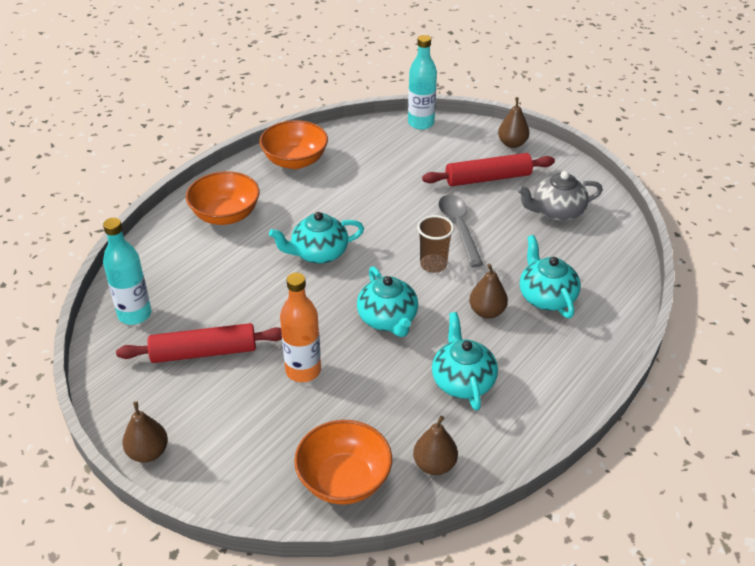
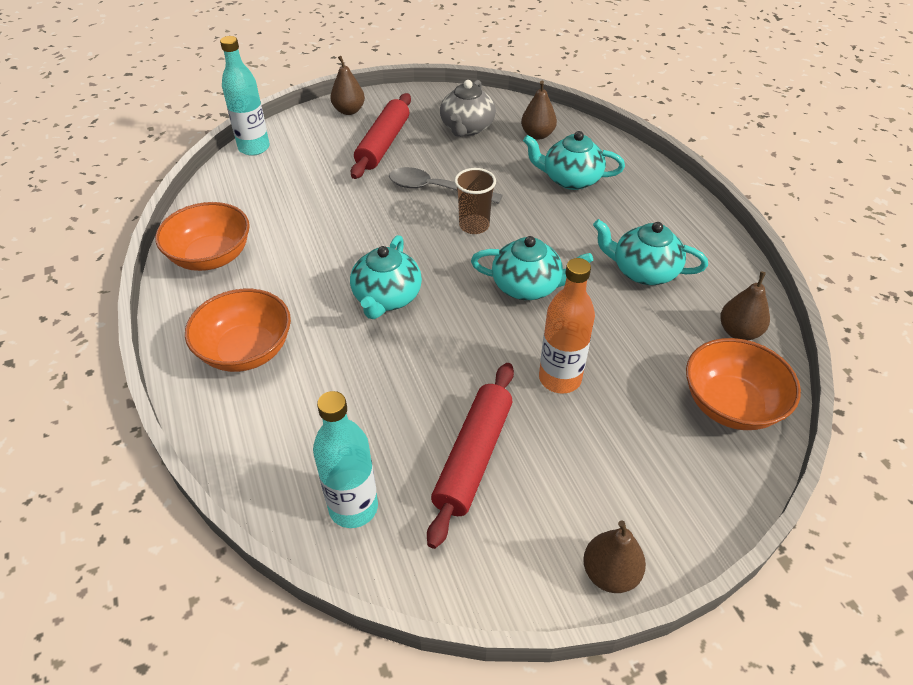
camera: 60 degrees left, 5 degrees up
(487, 312) = (564, 220): brown pear -> brown pear (537, 135)

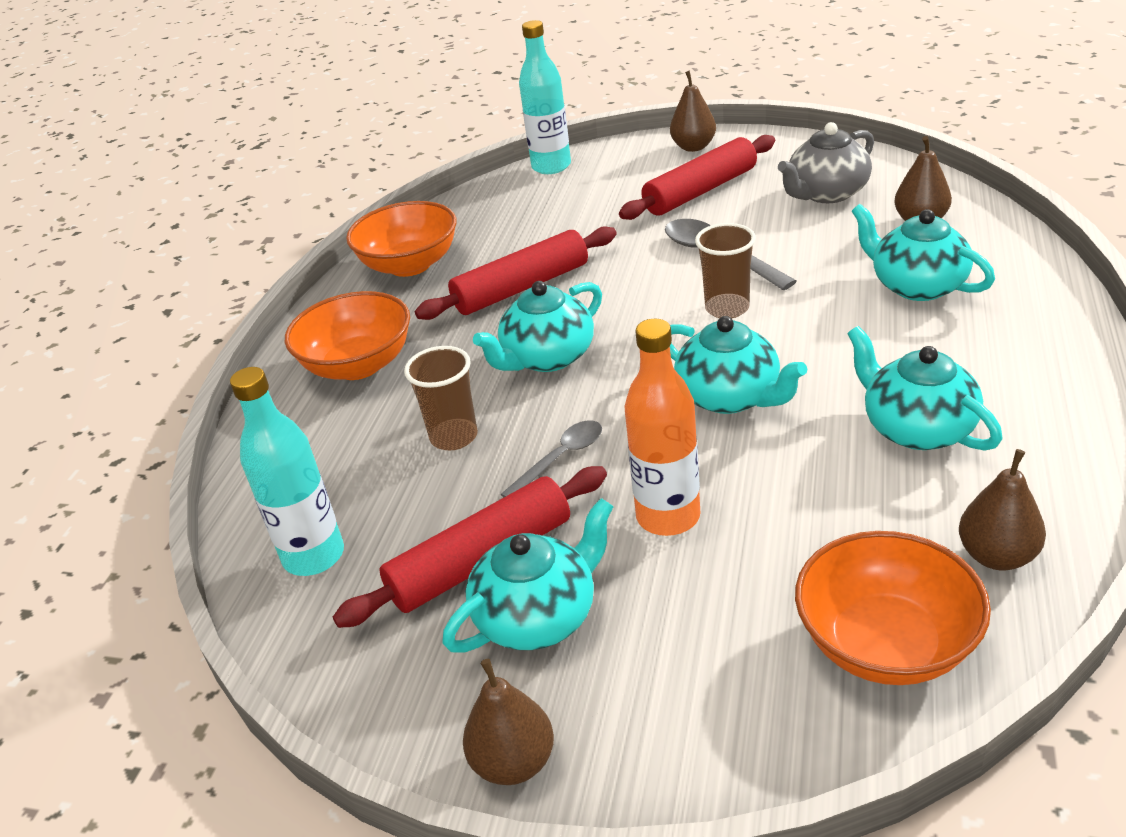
camera: 40 degrees right, 10 degrees down
(319, 250) = (521, 288): none -> red rolling pin
(373, 379) = (454, 437): none -> brown cup
(461, 366) = (560, 459): none -> grey spoon
(542, 477) = (538, 616): none -> turquoise teapot

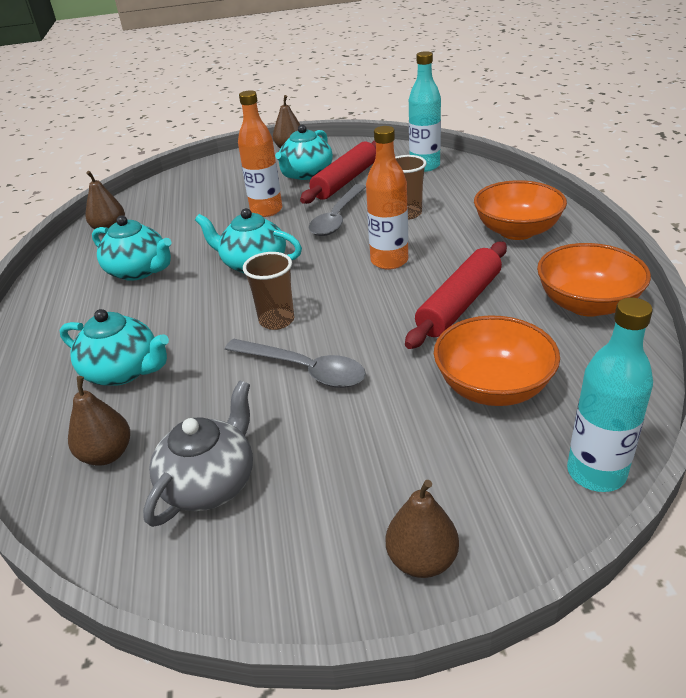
camera: 155 degrees right, 0 degrees up
(547, 357) = (389, 261): turquoise teapot -> orange bottle
(560, 459) = (337, 218): grey spoon -> grey spoon, size x1.56
(700, 191) = (364, 459): red rolling pin -> none
(885, 644) = (162, 197): orange bowl -> orange bowl (493, 387)

